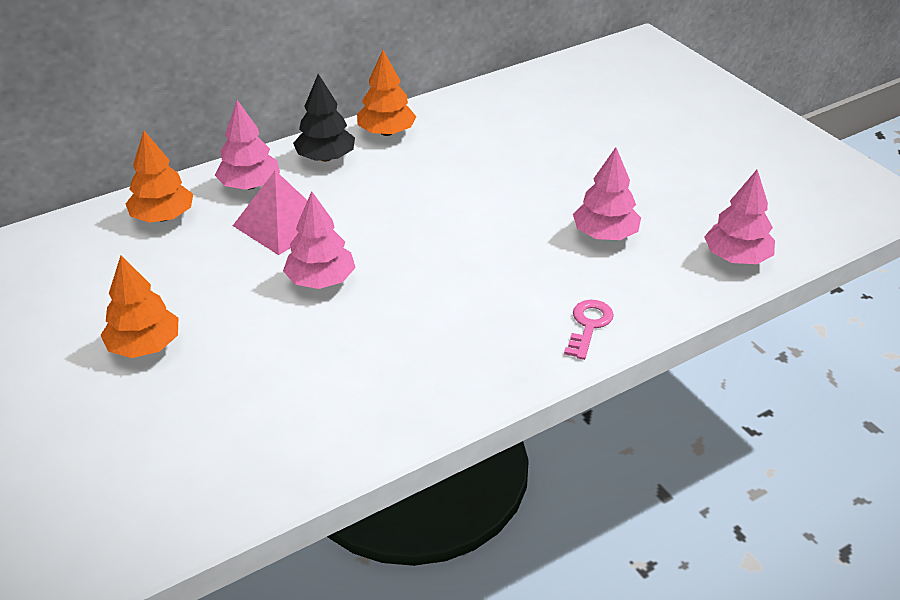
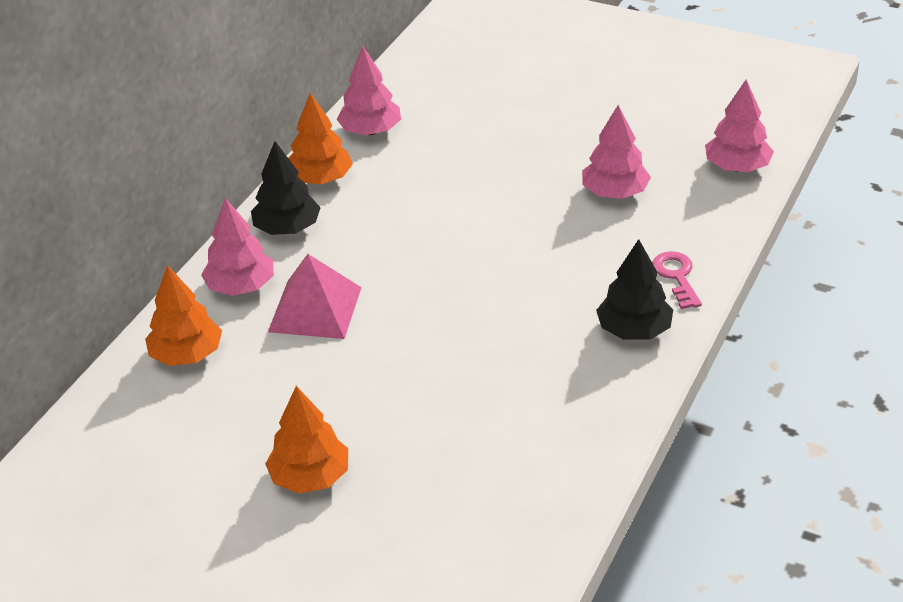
camera: 30 degrees left, 0 degrees up
(321, 280) = (409, 343): pink tree -> pink tree (370, 131)
(506, 353) = (634, 330): none -> black tree

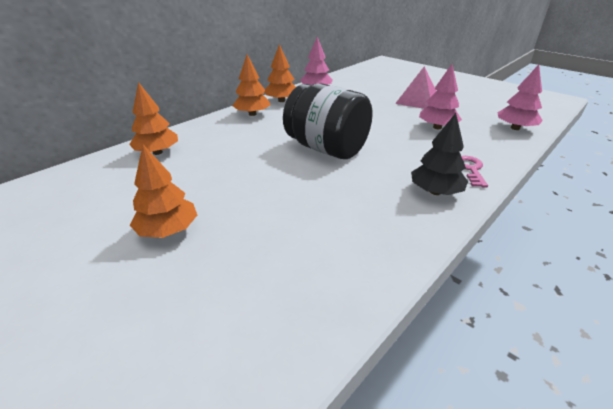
camera: 15 degrees right, 5 degrees down
(241, 286) = (211, 130): pink tree -> none
(287, 228) = (252, 114): black tree -> orange tree
(315, 309) = (241, 146): pink pyramid -> pink pyramid (417, 100)
(454, 283) = (326, 149): none -> black jar

